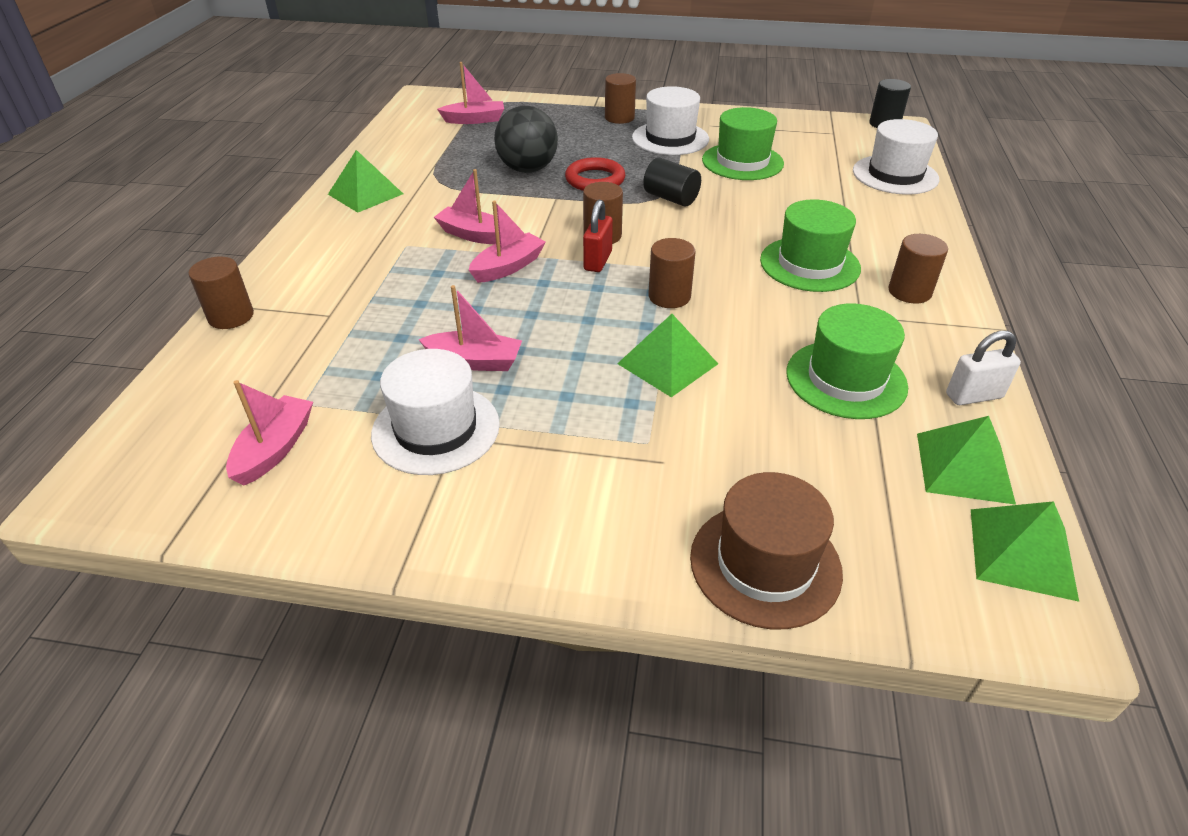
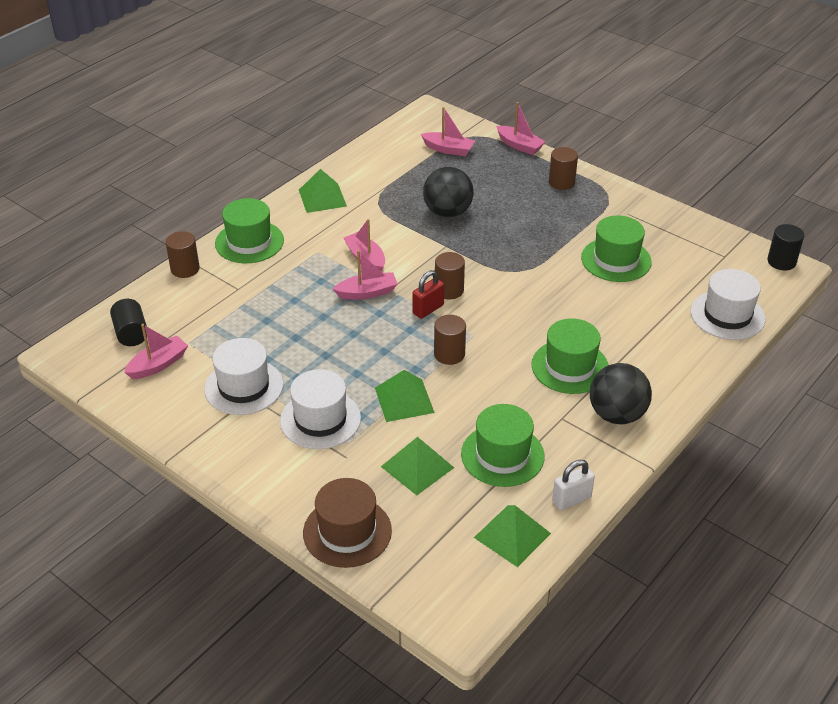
camera: 30 degrees right, 0 degrees up
(304, 261) = (249, 242): none -> green hat
(475, 361) = (295, 353): pink boat -> pink boat (519, 146)
(595, 180) = (487, 239): red ring -> none
(670, 138) = (582, 217): white hat -> white hat (320, 419)
(671, 198) = (527, 275): black cylinder -> black cylinder (131, 333)
(909, 292) = (617, 415): brown cylinder -> black ball
(974, 396) = (571, 499): white padlock -> white padlock turned 45 degrees counterclockwise
(1021, 553) = (488, 590): green pyramid -> green pyramid (417, 467)

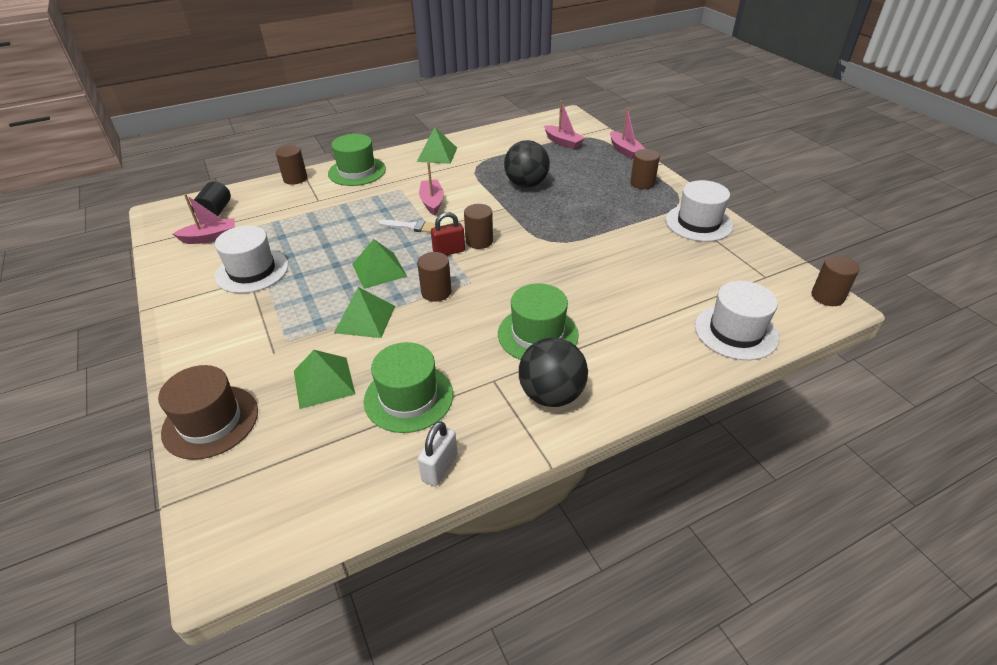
camera: 25 degrees right, 0 degrees up
(320, 419) = (283, 314): white hat -> white hat (698, 223)
(367, 293) = (411, 226): pink boat -> white brush
(512, 535) = (351, 484): green pyramid -> green pyramid (379, 270)
(571, 499) = (439, 468): white padlock -> white padlock turned 60 degrees counterclockwise
(616, 260) = (650, 254): green hat -> none
(781, 262) = (827, 296): black cylinder -> brown cylinder

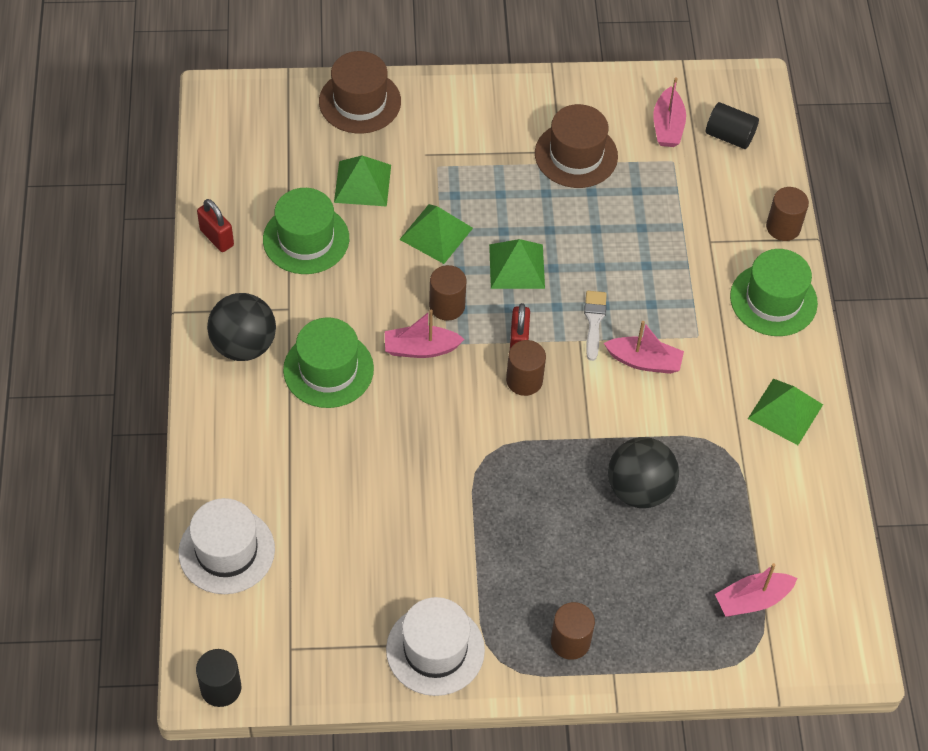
camera: 110 degrees right, 15 degrees up
(252, 271) = (576, 155): white hat -> brown hat
(411, 226) = (594, 321): white brush -> white brush turned 150 degrees clockwise
(439, 468) = (217, 238): white padlock -> red padlock
(625, 150) = (682, 676): pink boat -> pink boat (420, 349)
(827, 296) = (221, 688): brown cylinder -> black cylinder

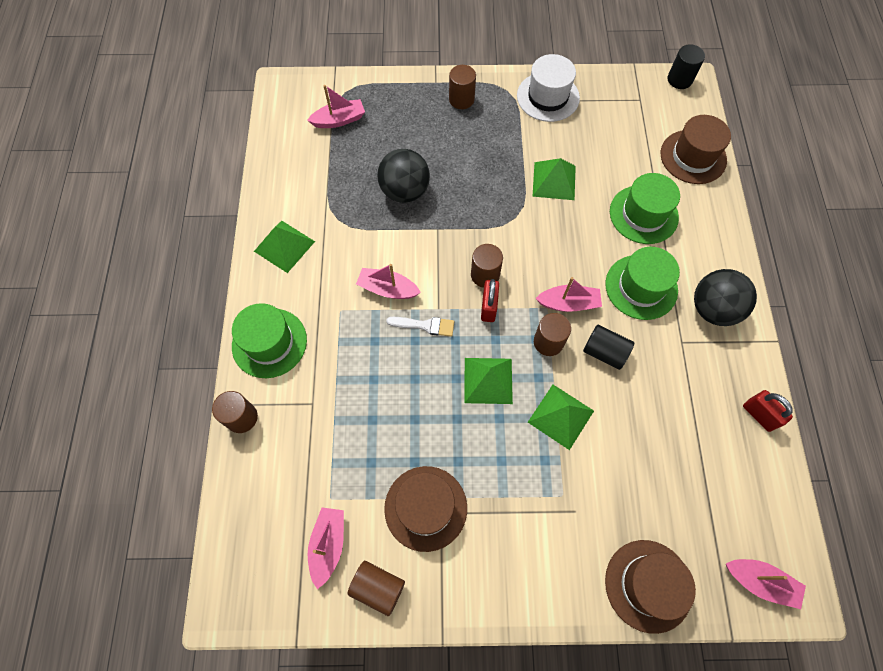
camera: 175 degrees left, 10 degrees up
(226, 551) = (693, 157): white hat -> brown hat
(252, 105) = (760, 582): none -> pink boat
(306, 239) = (678, 412): green hat -> green hat (643, 214)
(362, 183) = (633, 476): green pyramid -> green pyramid (554, 181)
(594, 321) = (425, 325): white brush -> white brush turned 90 degrees counterclockwise
(615, 97) = (378, 587): none -> brown cylinder
(729, 136) = (267, 530): black cylinder -> black cylinder (604, 352)

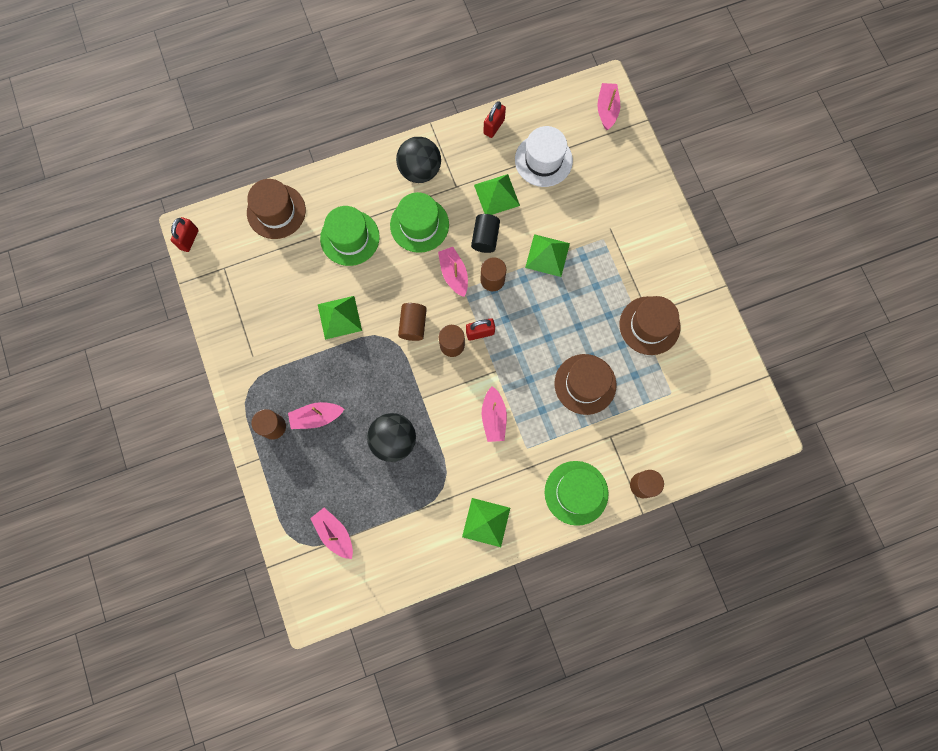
camera: 110 degrees left, 10 degrees up
(328, 545) = (701, 381): pink boat -> pink boat (316, 417)
(378, 587) = (712, 337): brown cylinder -> brown cylinder (413, 325)
(425, 325) = (514, 376): white brush -> none
(488, 380) = (540, 314): green pyramid -> green pyramid (496, 195)
(548, 97) = (245, 349): white hat -> white hat (543, 160)
(648, 585) = (637, 173): brown hat -> brown hat (585, 384)
(679, 79) = (189, 239): black cylinder -> red padlock

